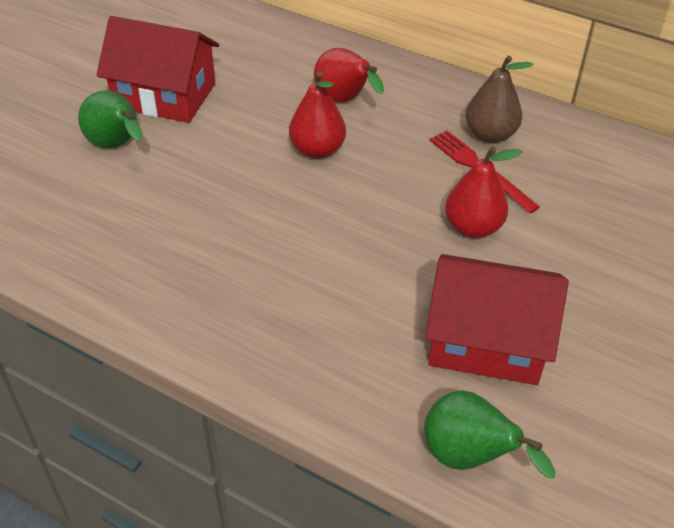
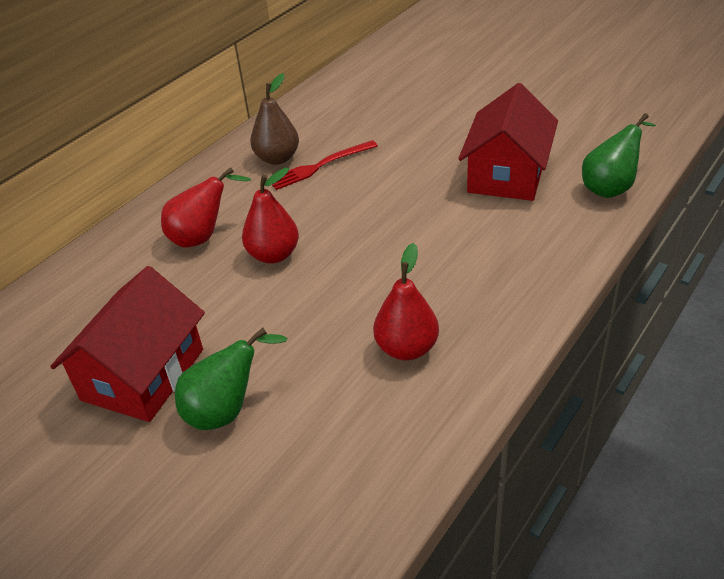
camera: 80 degrees left, 5 degrees down
(473, 227) = (389, 173): red pear -> red pear (407, 348)

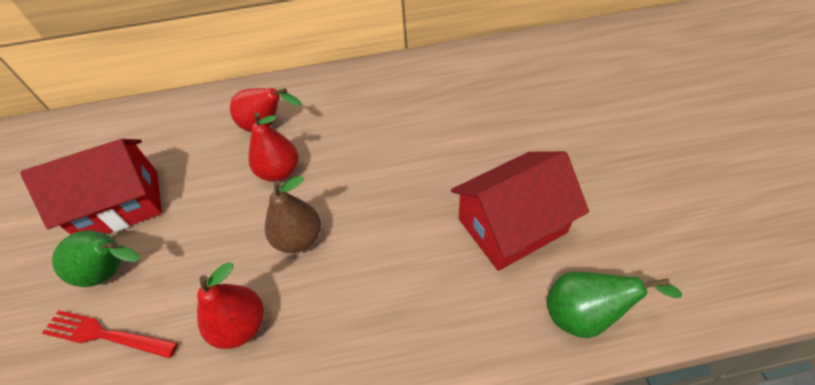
camera: 45 degrees right, 10 degrees up
(277, 158) = (380, 93): brown pear -> brown pear (299, 239)
(319, 166) = (395, 118): red fork -> red fork (106, 335)

